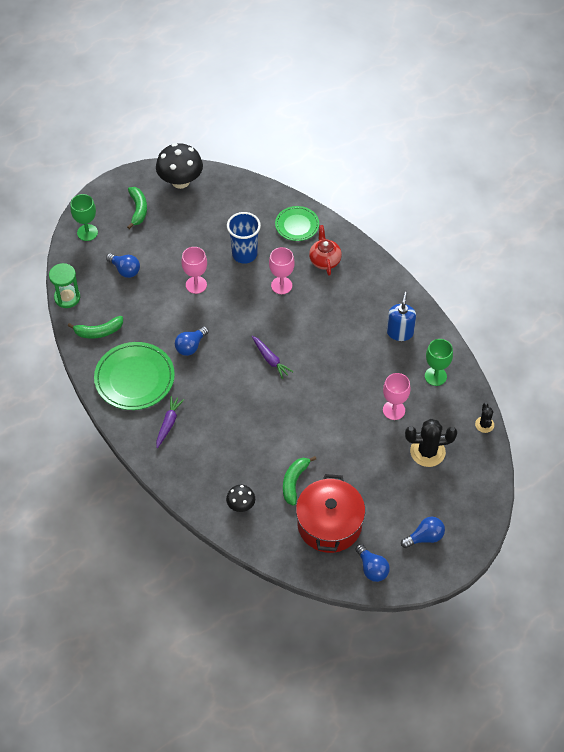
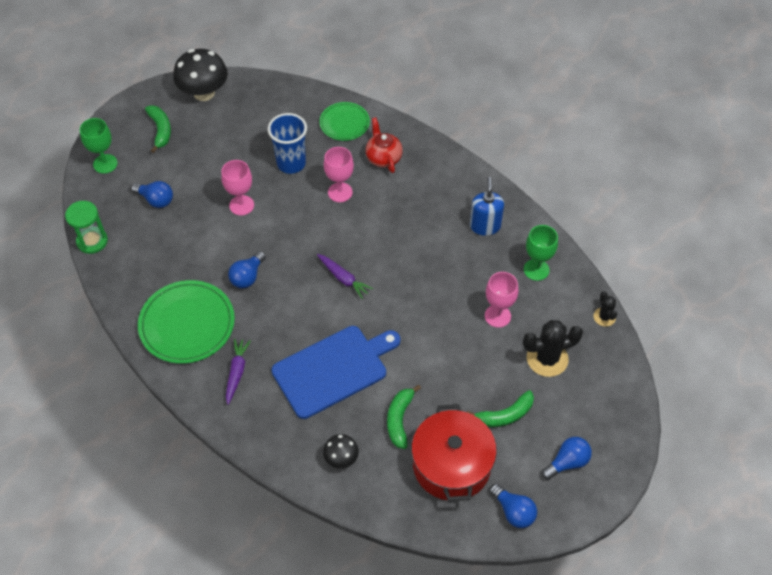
camera: 10 degrees left, 0 degrees up
(99, 332) = (135, 275): green banana -> green banana (505, 415)
(248, 433) = (333, 369): none -> blue cutting board

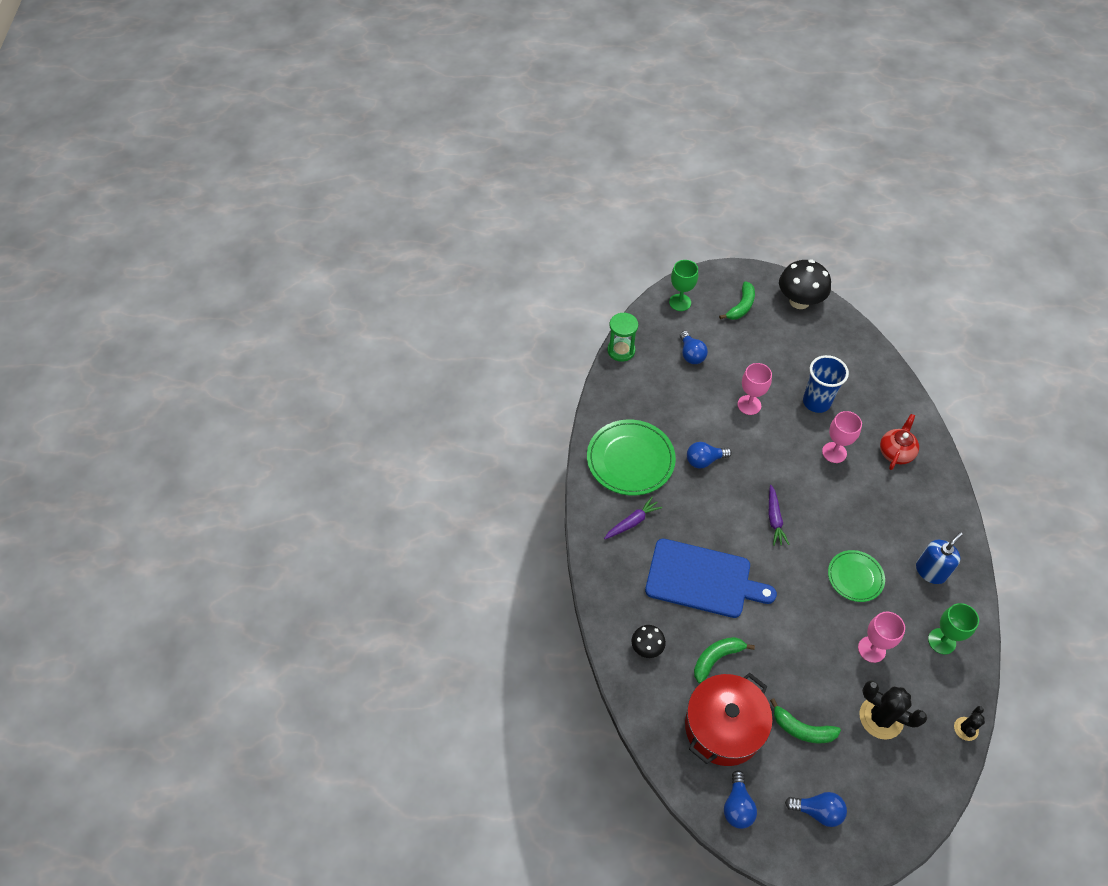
camera: 45 degrees right, 0 degrees up
(344, 123) = (889, 402): green plate -> green plate (855, 577)

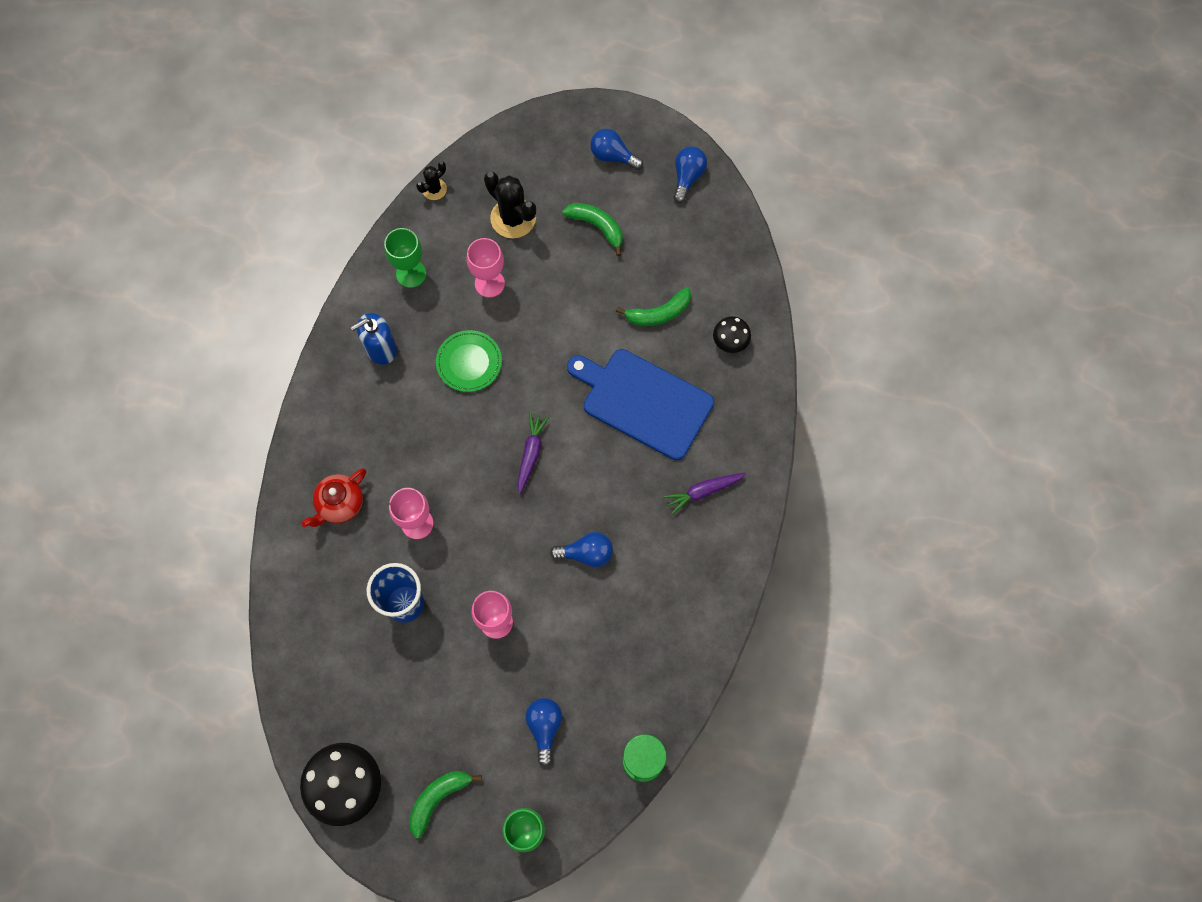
camera: 165 degrees left, 15 degrees up
(630, 460) = (681, 578): green plate -> none
(723, 727) = (676, 247): red pot -> none

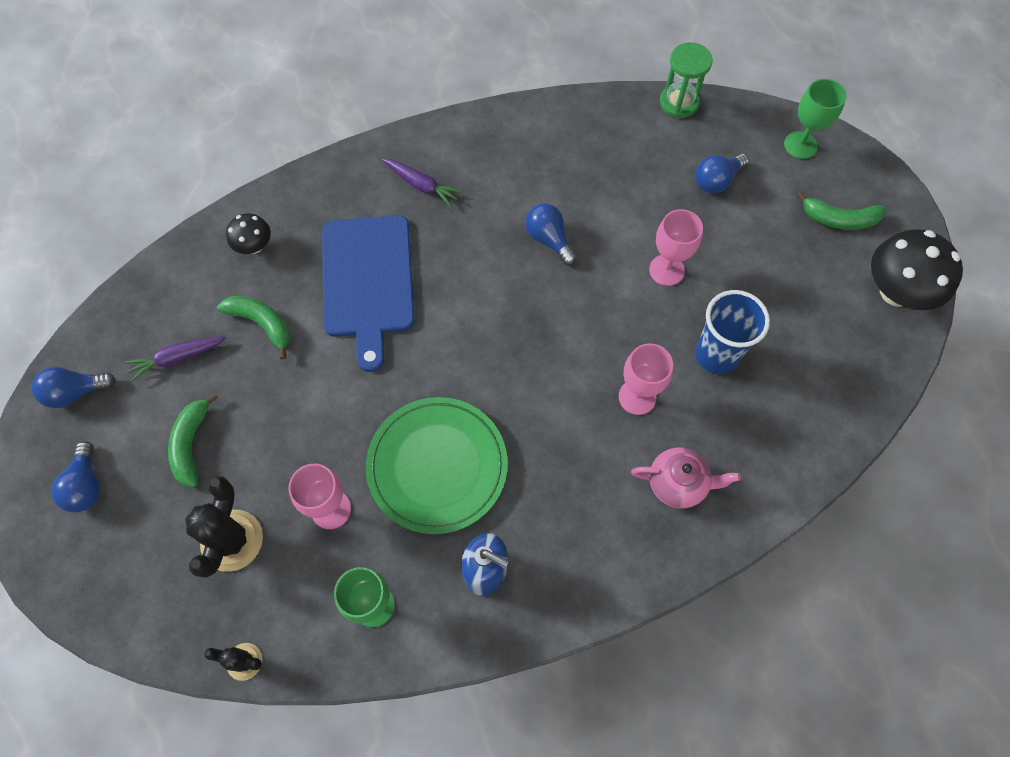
camera: 125 degrees left, 5 degrees down
(340, 504) = (678, 483): red teapot -> pink teapot
(469, 362) = (437, 466): green plate -> green plate, size x1.68
(531, 453) = (491, 344): purple carrot -> purple carrot (177, 358)

